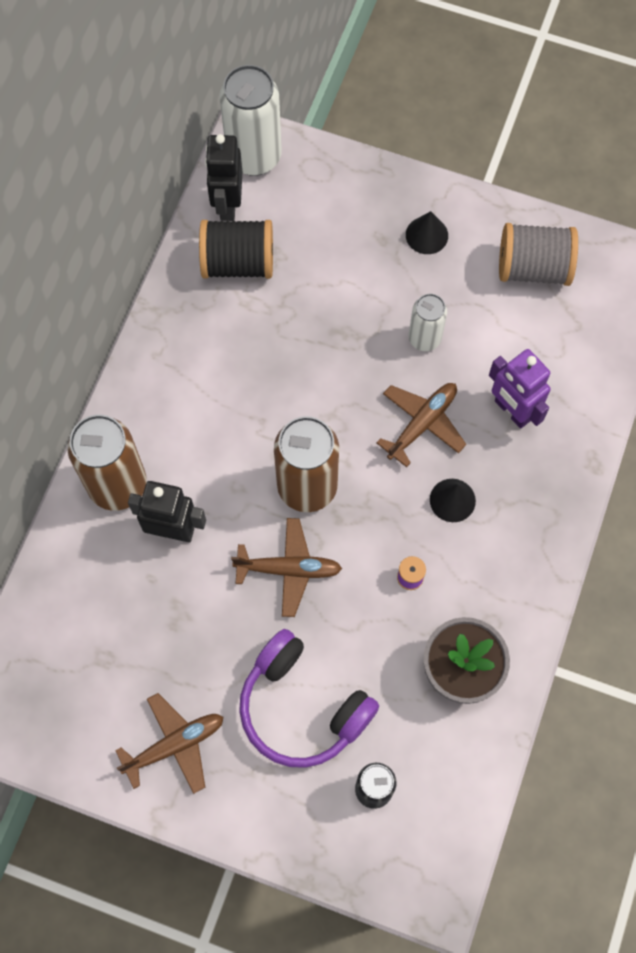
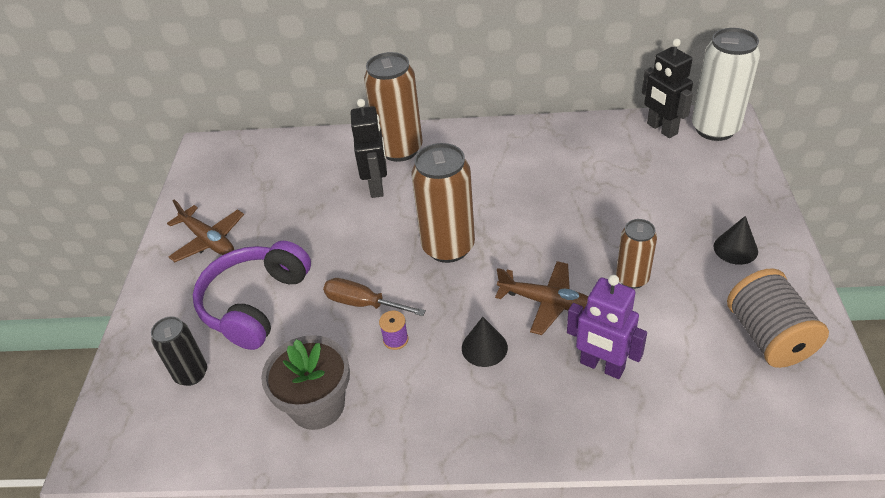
camera: 75 degrees right, 25 degrees down
(227, 204) = (661, 129): black robot -> black robot turned 105 degrees counterclockwise
(238, 262) = (617, 149): black spool -> none
(289, 569) = (371, 258): brown plane -> none
(350, 595) = (363, 303): none -> brown screwdriver
(424, 338) = (632, 278): white can -> brown can
(512, 411) = (602, 366): purple robot -> purple robot turned 90 degrees counterclockwise

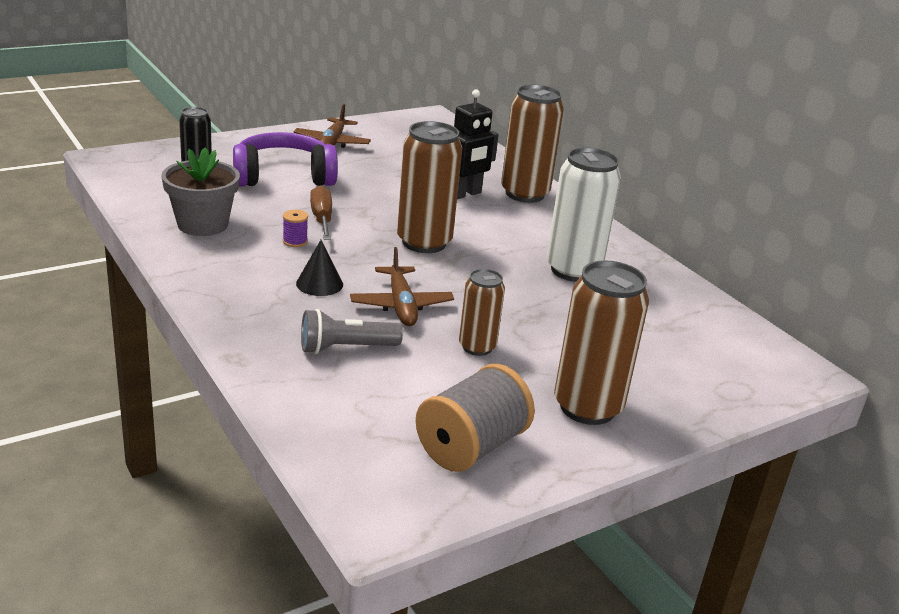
camera: 50 degrees right, 15 degrees down
(602, 366) = (346, 348): purple robot -> grey flashlight
(661, 129) = (733, 330): black robot -> none
(715, 129) = (780, 366): white can -> white can (573, 270)
(735, 248) = (587, 407): black cone -> brown can

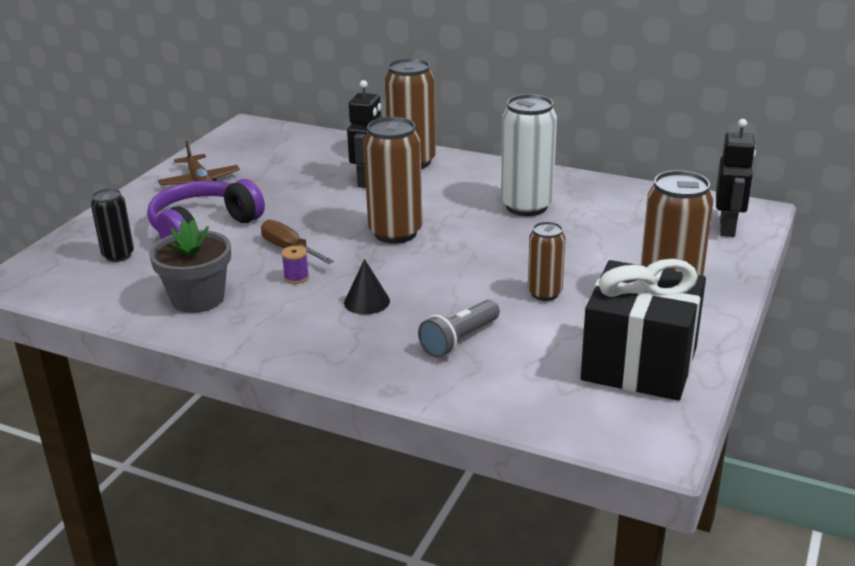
camera: 30 degrees left, 0 degrees up
(401, 305) = (450, 289): brown plane -> none
(471, 447) = (639, 364): grey spool -> black gift
(752, 375) = (728, 228): none -> black robot

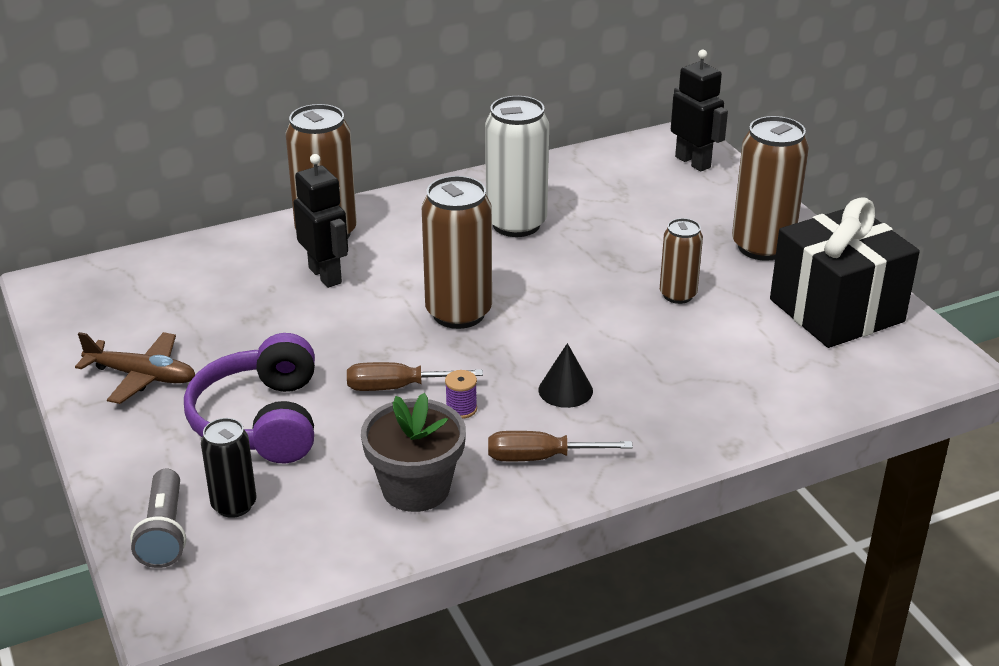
camera: 50 degrees left, 5 degrees up
(282, 324) = (541, 458): none -> brown screwdriver
(459, 340) = (696, 374): grey flashlight -> grey flashlight (164, 532)

